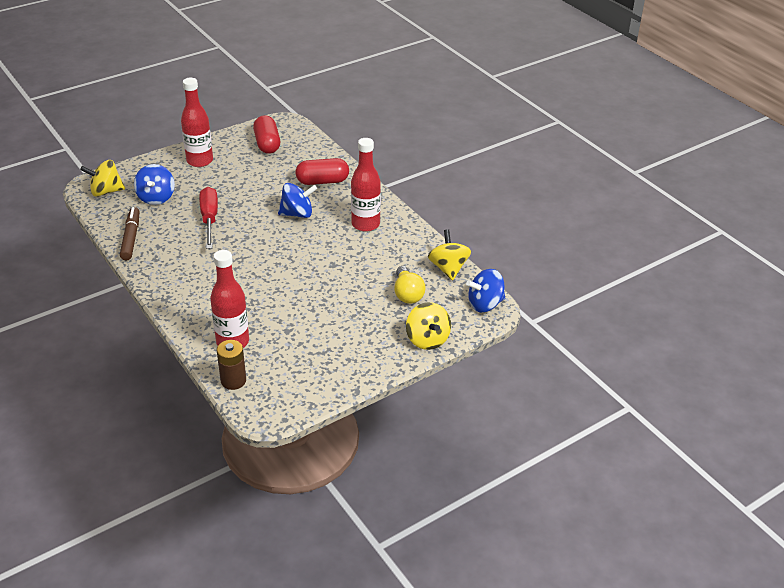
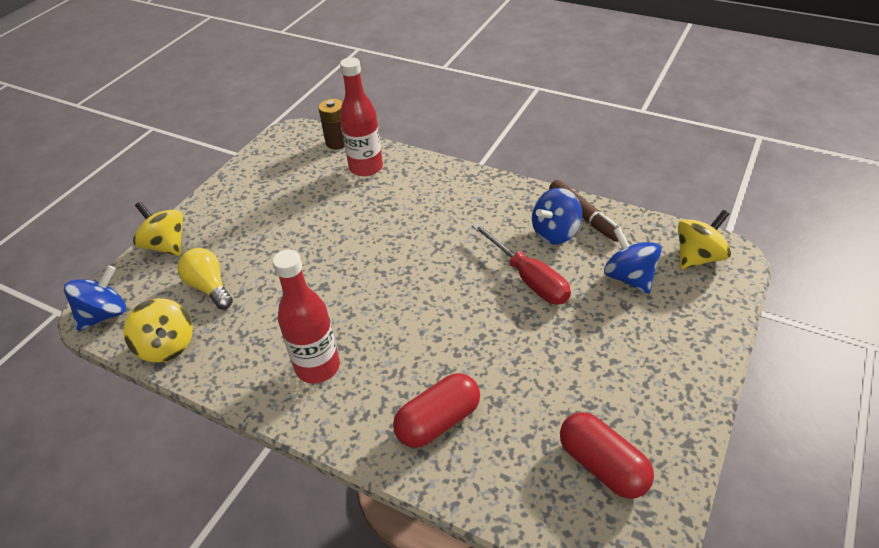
camera: 155 degrees right, 5 degrees up
(200, 161) = (657, 368): red bottle -> none
(297, 214) = (426, 339): blue spinning top -> blue spinning top (555, 233)

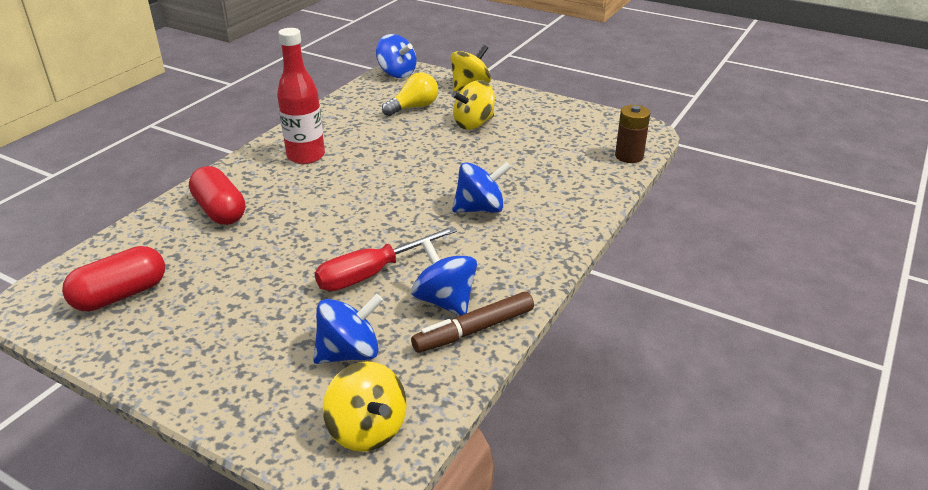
camera: 90 degrees right, 10 degrees down
(167, 346) = (355, 97): yellow spinning top -> yellow spinning top (474, 124)
(366, 167) = (581, 174): red bottle -> none
(424, 222) = (480, 209): none -> blue spinning top

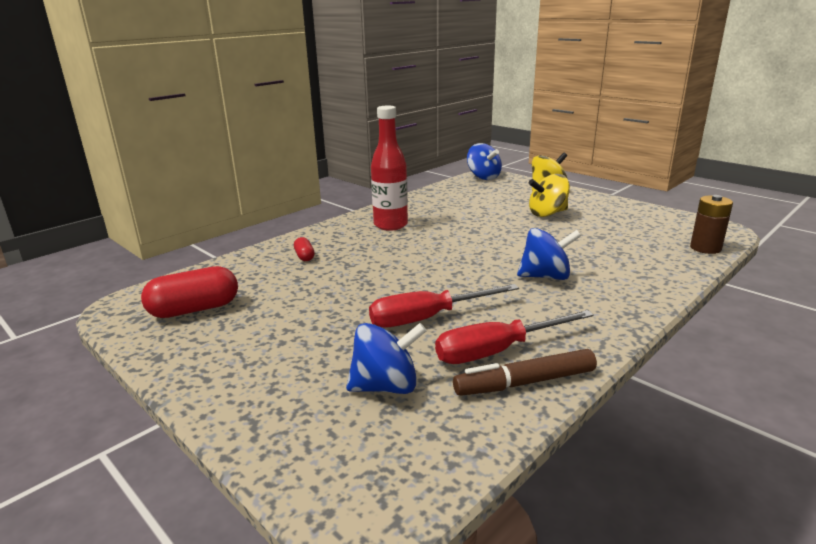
camera: 15 degrees right, 10 degrees down
(220, 210) = (304, 256): red capsule -> red capsule, size x0.49
(367, 429) = (384, 468): yellow spinning top -> none
(414, 107) = (494, 199): yellow light bulb -> none
(445, 301) = (497, 351): blue spinning top -> red screwdriver

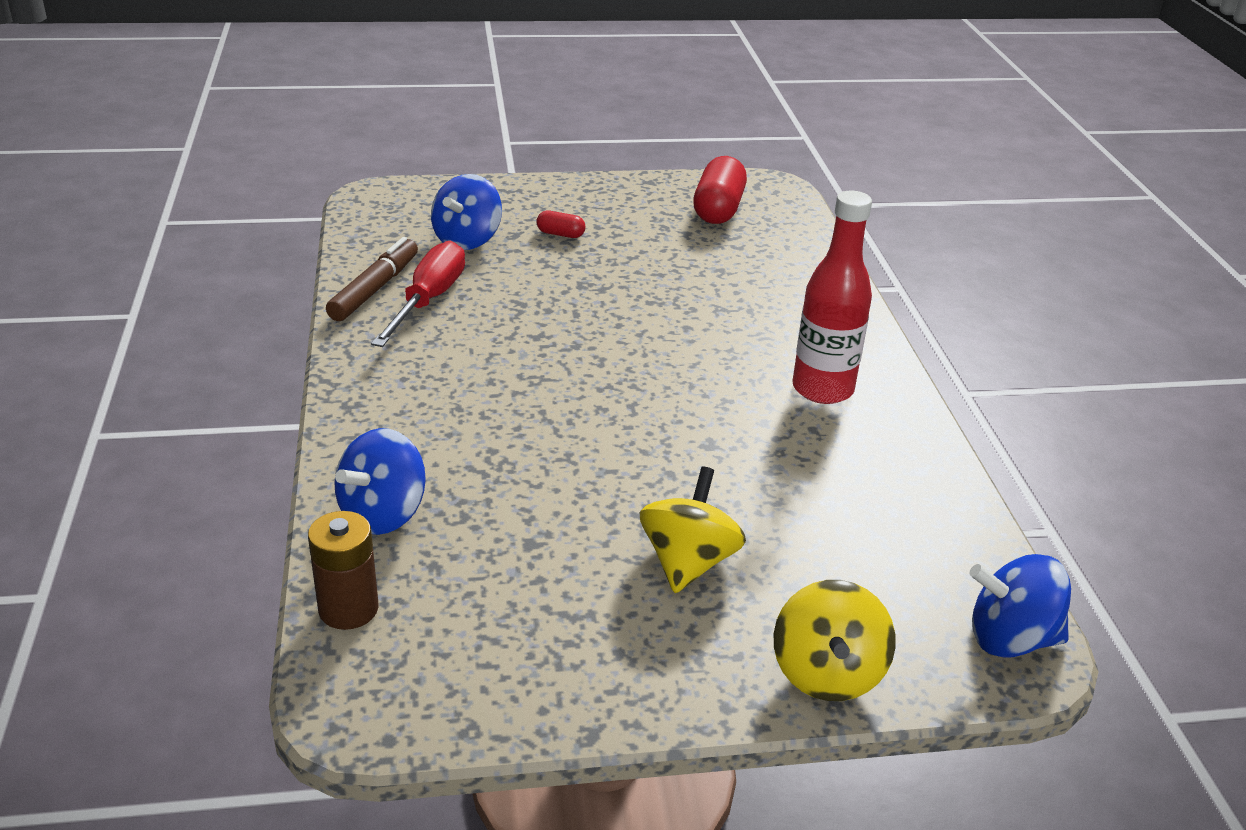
camera: 125 degrees right, 10 degrees up
(304, 256) = (782, 293): red capsule -> red capsule (560, 234)
(427, 318) = (531, 297): red screwdriver -> none
(545, 276) = (500, 408): blue spinning top -> blue spinning top (383, 514)

